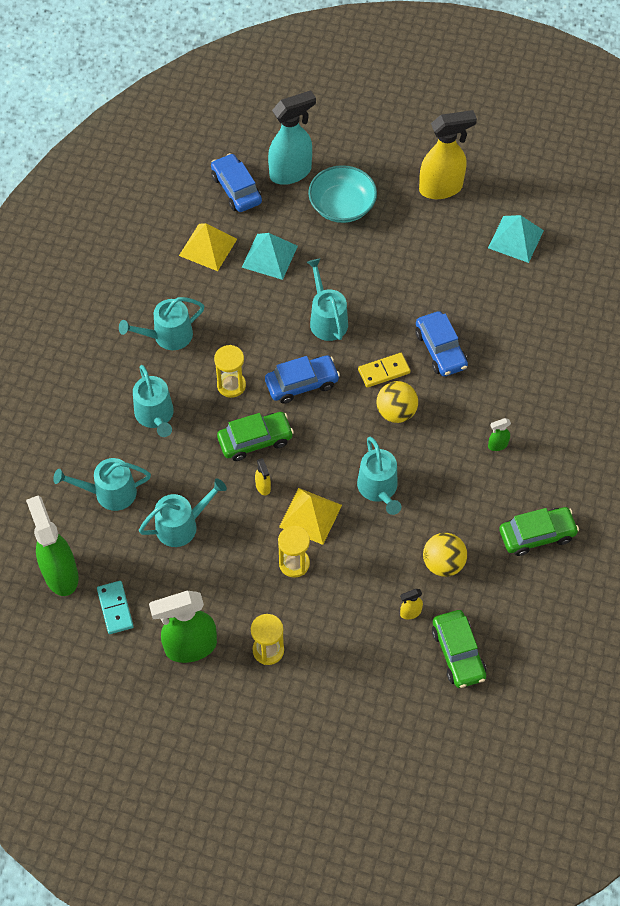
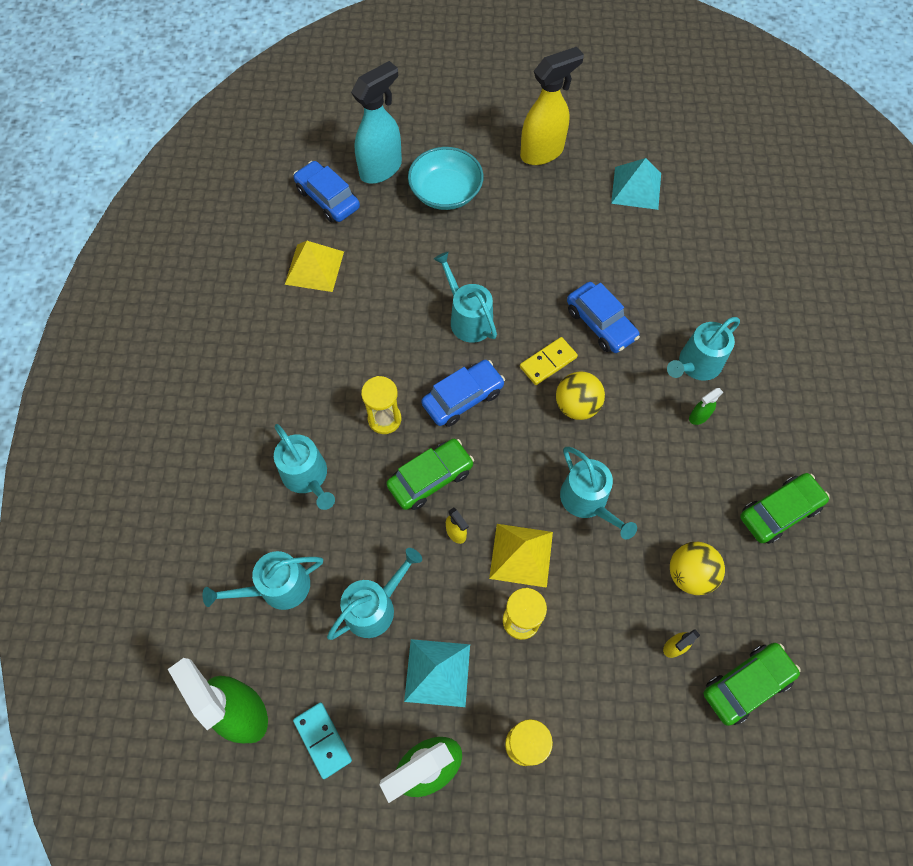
camera: 15 degrees left, 5 degrees up
(168, 336) = (297, 378): turquoise watering can -> turquoise watering can (696, 364)
(269, 256) = (384, 263): turquoise pyramid -> turquoise pyramid (437, 672)
(458, 653) = (746, 684): green car -> green car turned 90 degrees counterclockwise

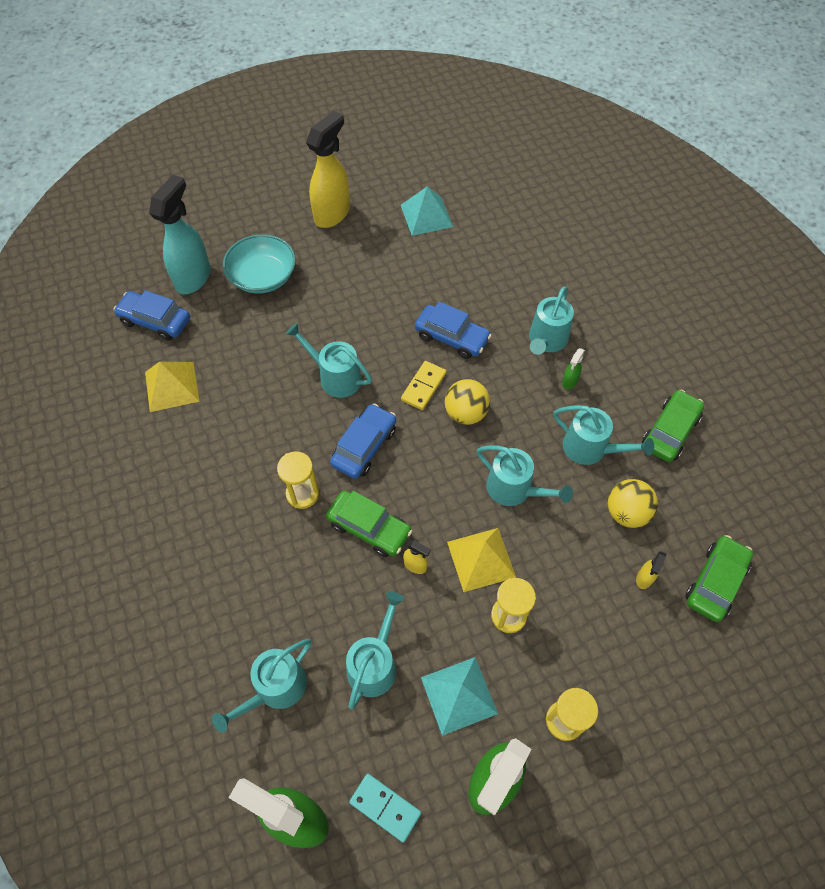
camera: 25 degrees left, 5 degrees down
(307, 477) = (255, 575): turquoise watering can -> turquoise watering can (590, 448)
(430, 478) = (369, 528): green car -> green car turned 90 degrees clockwise

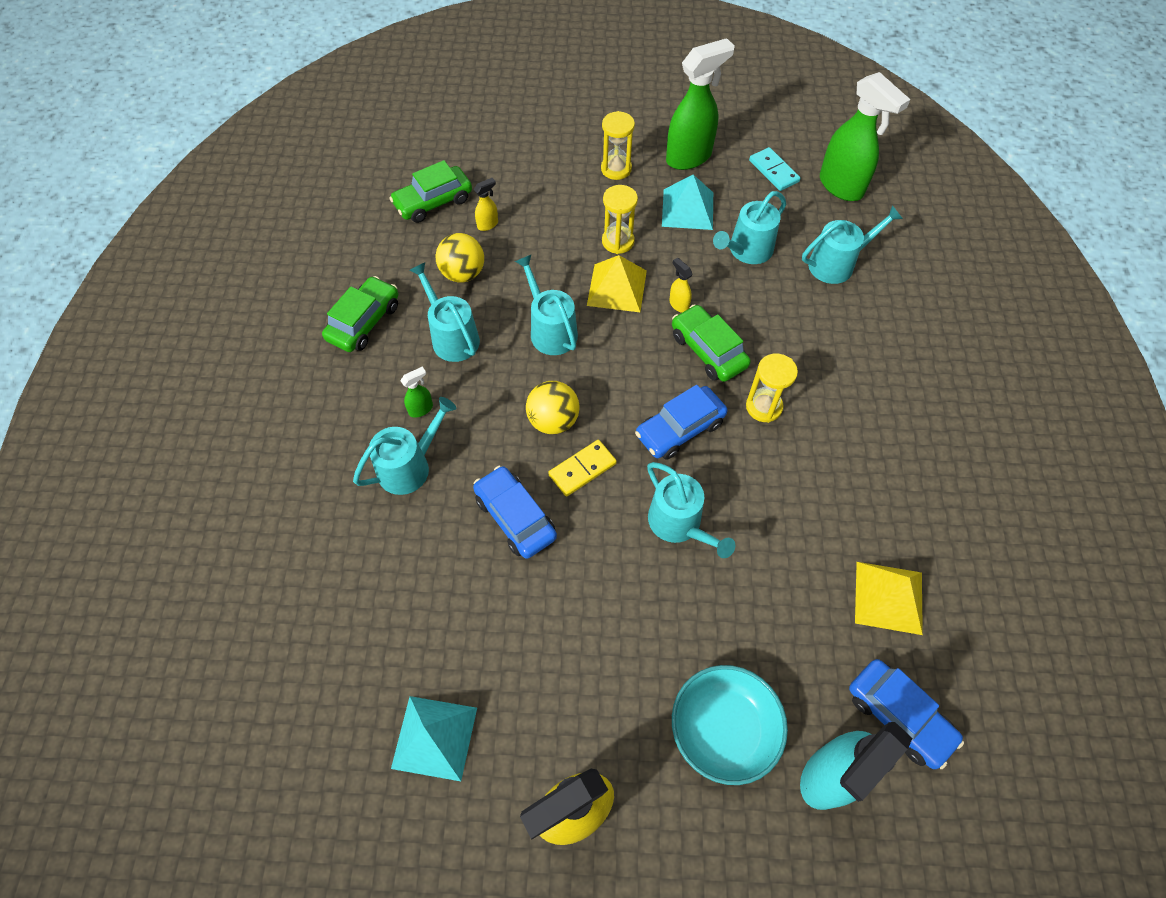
camera: 155 degrees left, 0 degrees up
(670, 431) = (364, 322): green car -> green car turned 150 degrees clockwise

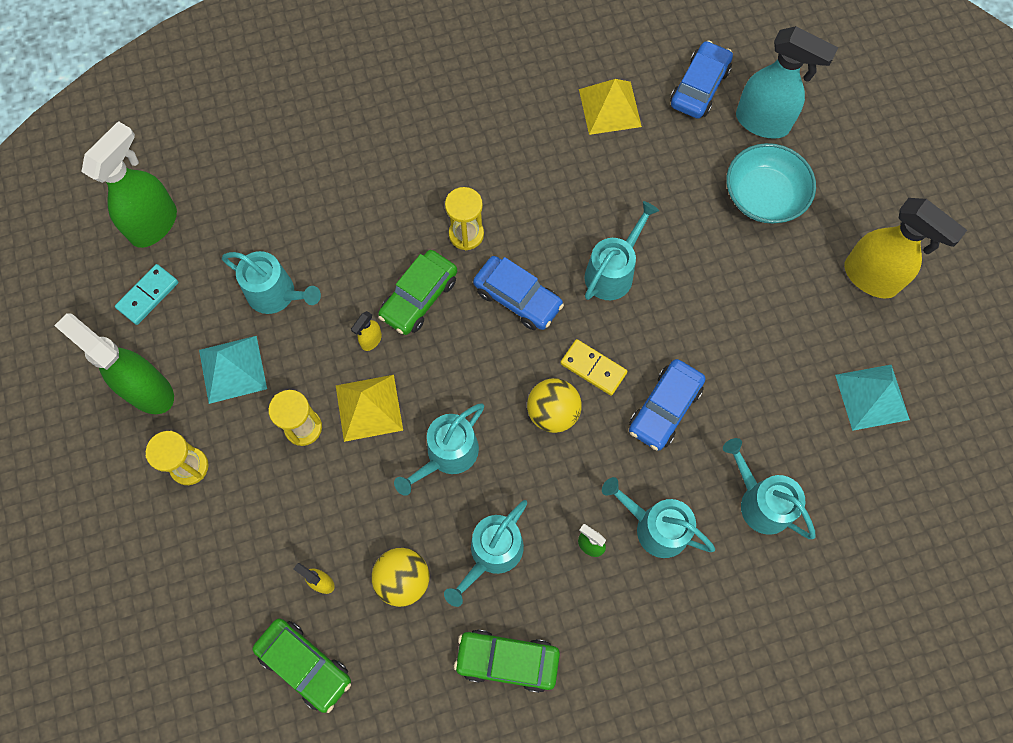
camera: 110 degrees left, 10 degrees up
(836, 264) = (269, 208): turquoise watering can -> turquoise watering can (760, 502)

